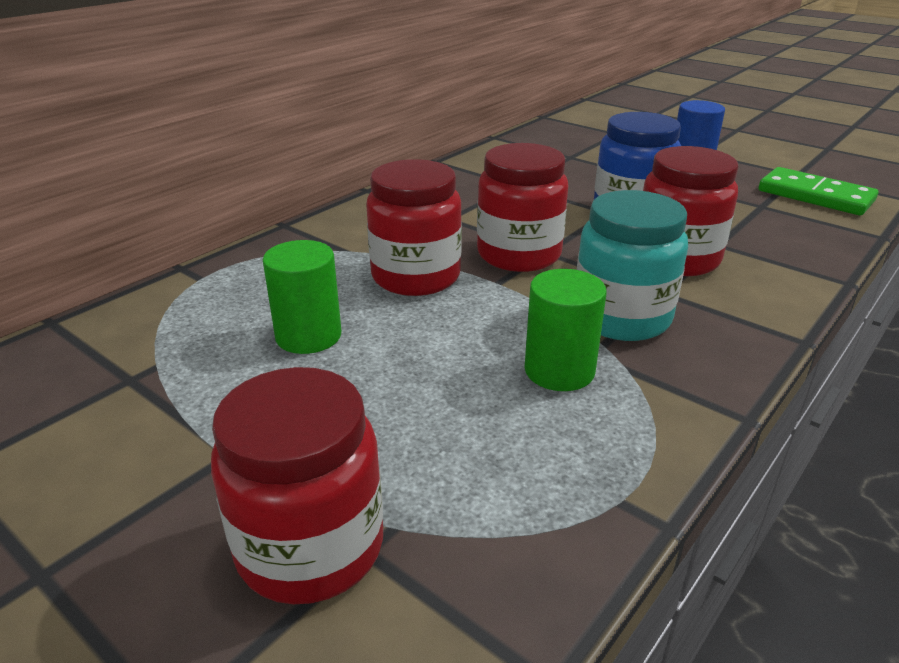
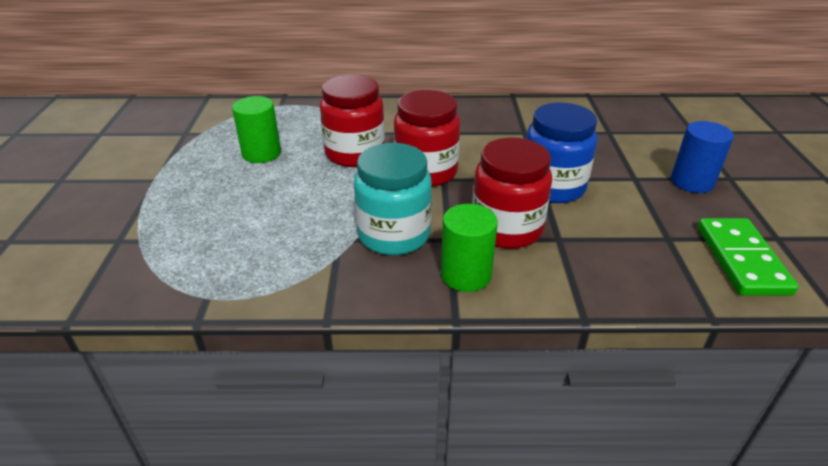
camera: 50 degrees right, 5 degrees up
(310, 547) = (111, 227): red jar -> none
(559, 370) = (308, 235): green cylinder -> green cylinder (466, 275)

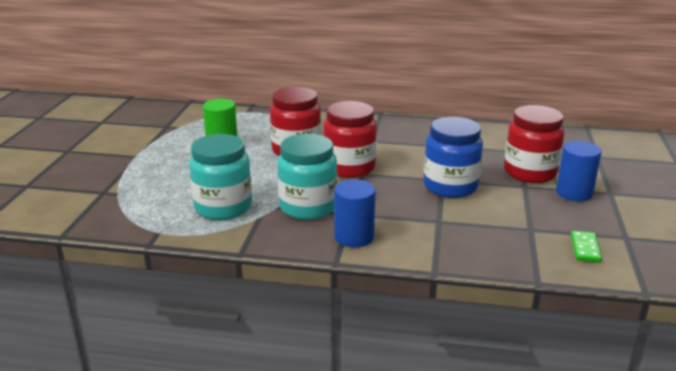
camera: 10 degrees right, 10 degrees down
(286, 247) = (223, 207): none -> turquoise jar
(466, 275) = (354, 237): green cylinder -> blue cylinder
(506, 229) = (399, 211): red jar -> red jar (530, 173)
(742, 259) = (585, 248): green domino -> green domino, size x0.54

